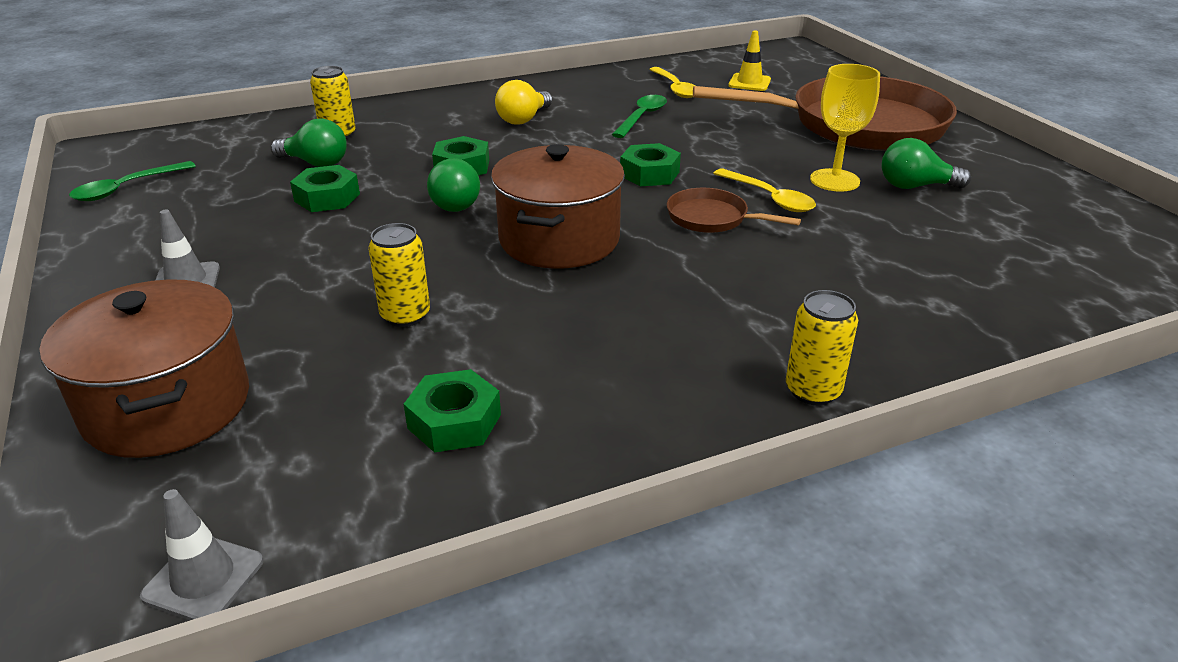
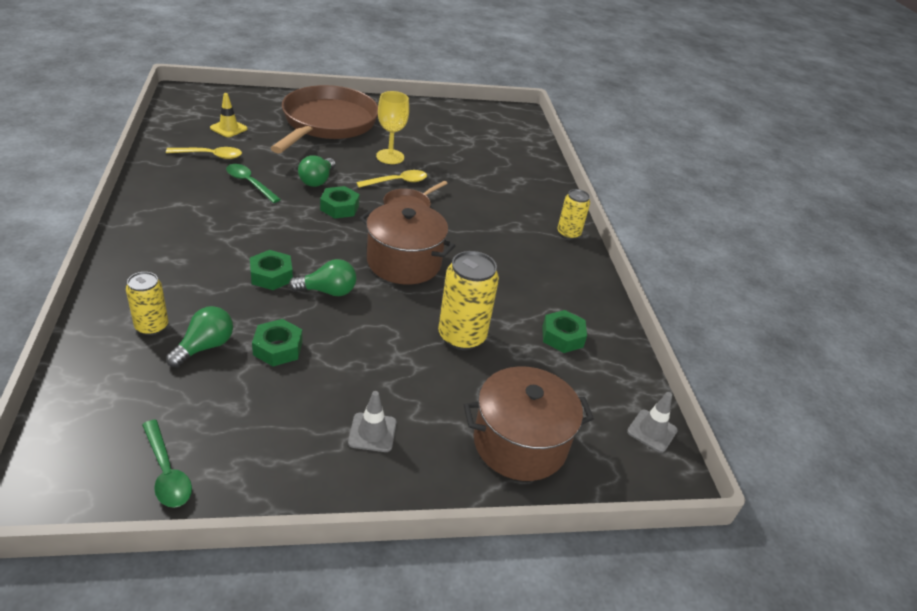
camera: 80 degrees left, 5 degrees up
(405, 315) = (461, 336): yellow can -> yellow can, size x1.63
(523, 119) = (207, 229): yellow light bulb -> none
(915, 186) = (411, 140): green light bulb -> green light bulb (317, 180)

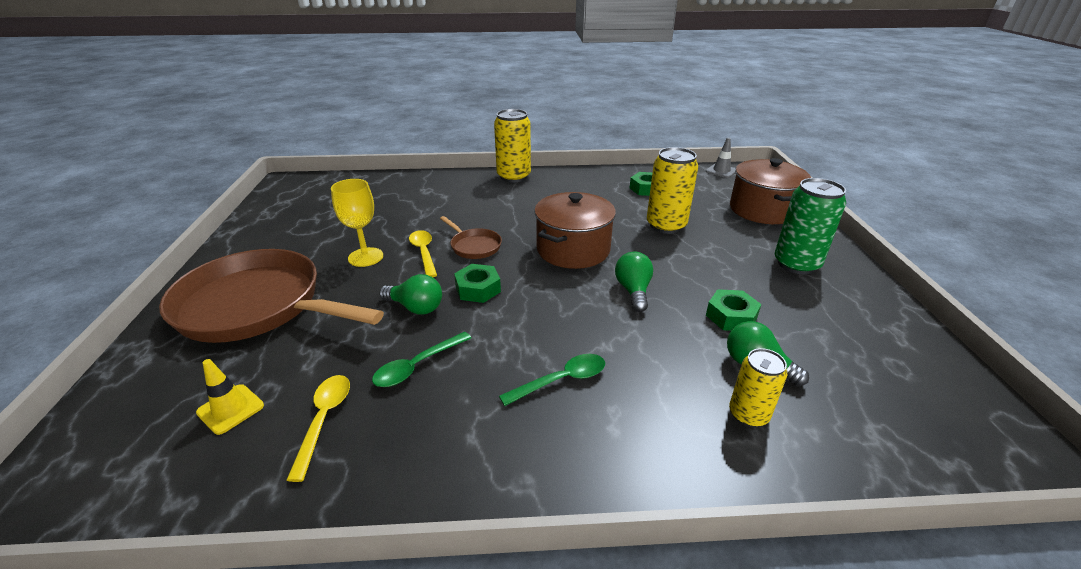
camera: 80 degrees left, 5 degrees down
(167, 472) = (925, 367): green spoon -> green spoon (561, 380)
(271, 275) = (619, 329): green nut -> none
(372, 432) = (796, 264): grey traffic cone -> green can
(568, 233) = (513, 176): yellow can -> yellow can, size x1.63

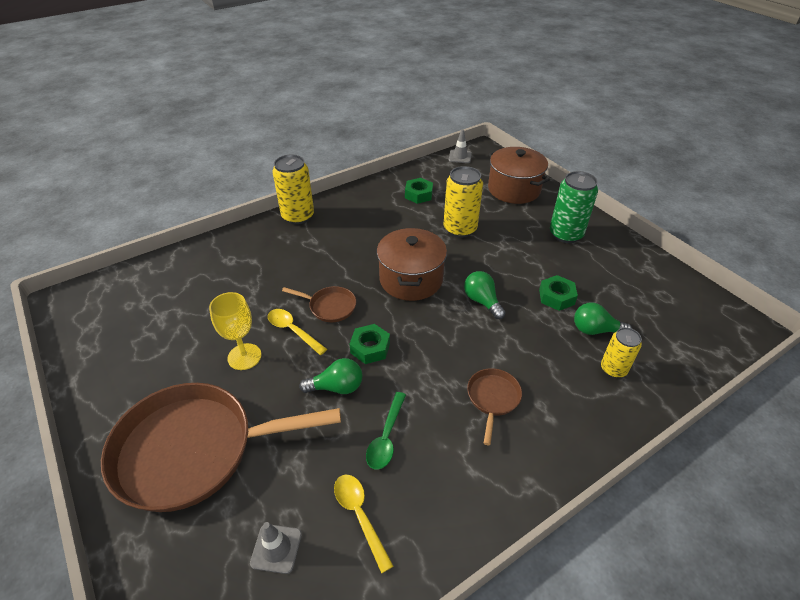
camera: 30 degrees left, 10 degrees up
(230, 409) = (276, 548): yellow traffic cone -> grey traffic cone
(561, 380) = (493, 399): green spoon -> brown pan

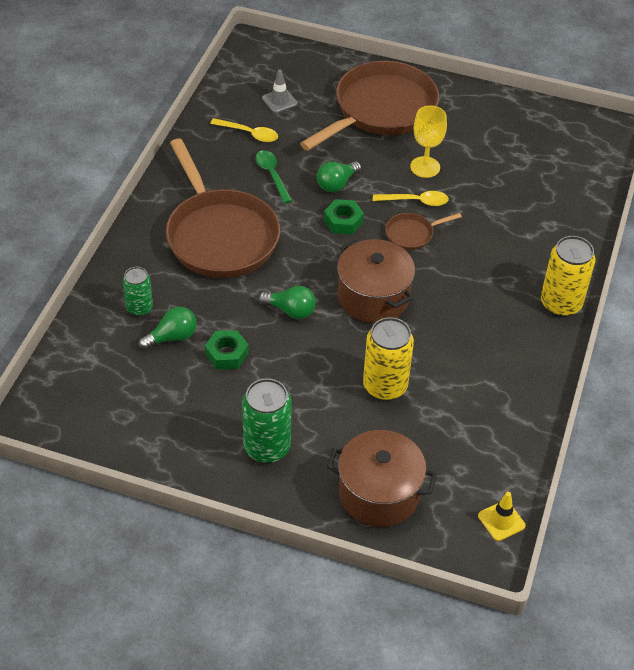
camera: 140 degrees right, 5 degrees up
(418, 194) = (478, 412): green nut -> none
(460, 156) = (501, 521): grey traffic cone -> yellow traffic cone
(493, 399) = (220, 235): brown pan -> brown pan, size x2.34
(613, 369) = (139, 308): yellow can -> green can

